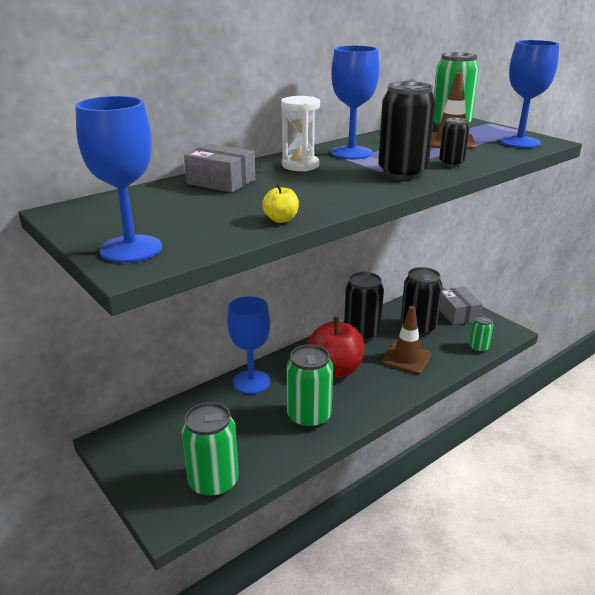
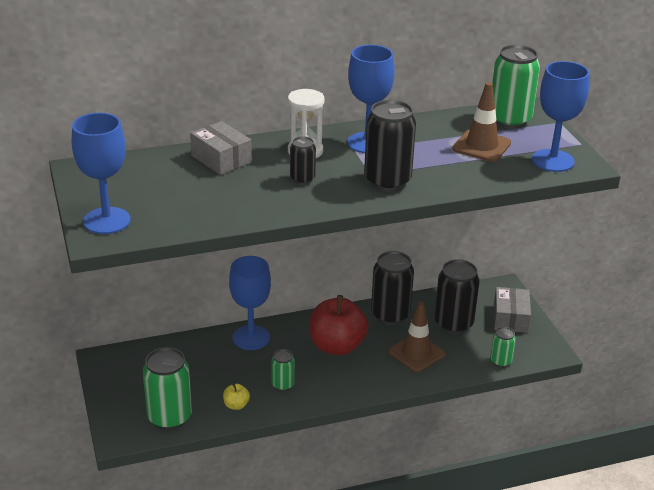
camera: 20 degrees right, 5 degrees up
(281, 219) = (235, 215): yellow apple -> yellow apple (236, 405)
(309, 417) = (283, 385): green can -> green can, size x0.53
(451, 163) = (447, 178): black can -> black can (302, 179)

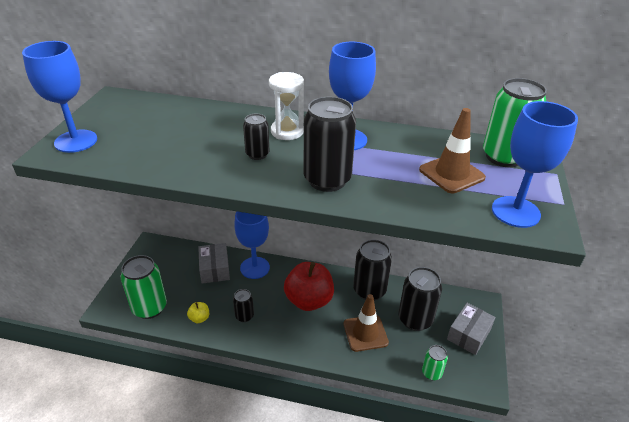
camera: 30 degrees right, 5 degrees up
(221, 159) = (216, 118): grey box -> grey box (214, 269)
(283, 385) = (244, 316): green can -> black can

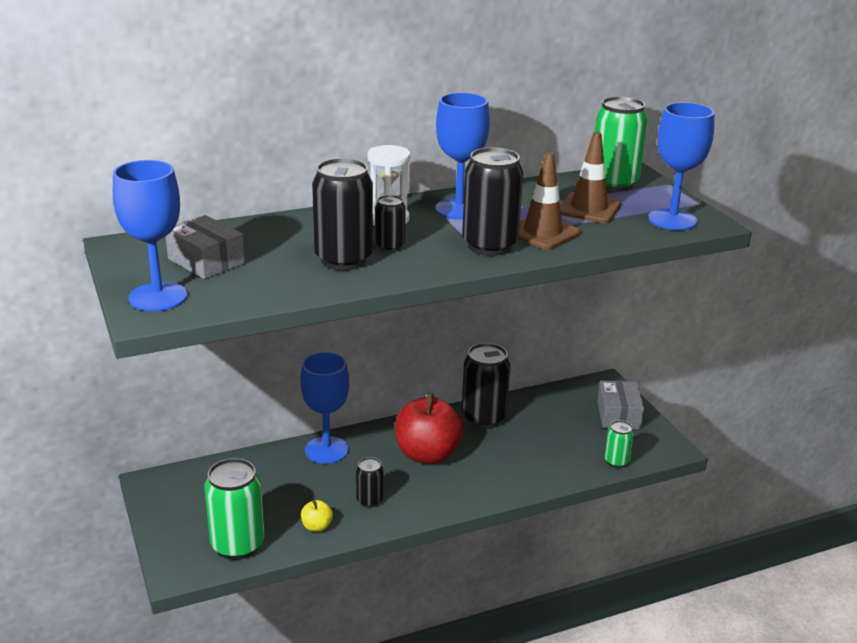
camera: 35 degrees left, 10 degrees down
(214, 269) = (276, 472): grey box -> grey box (206, 261)
(365, 333) = (519, 457): brown traffic cone -> brown traffic cone (542, 233)
(415, 319) = (556, 424): black can -> black can (343, 260)

